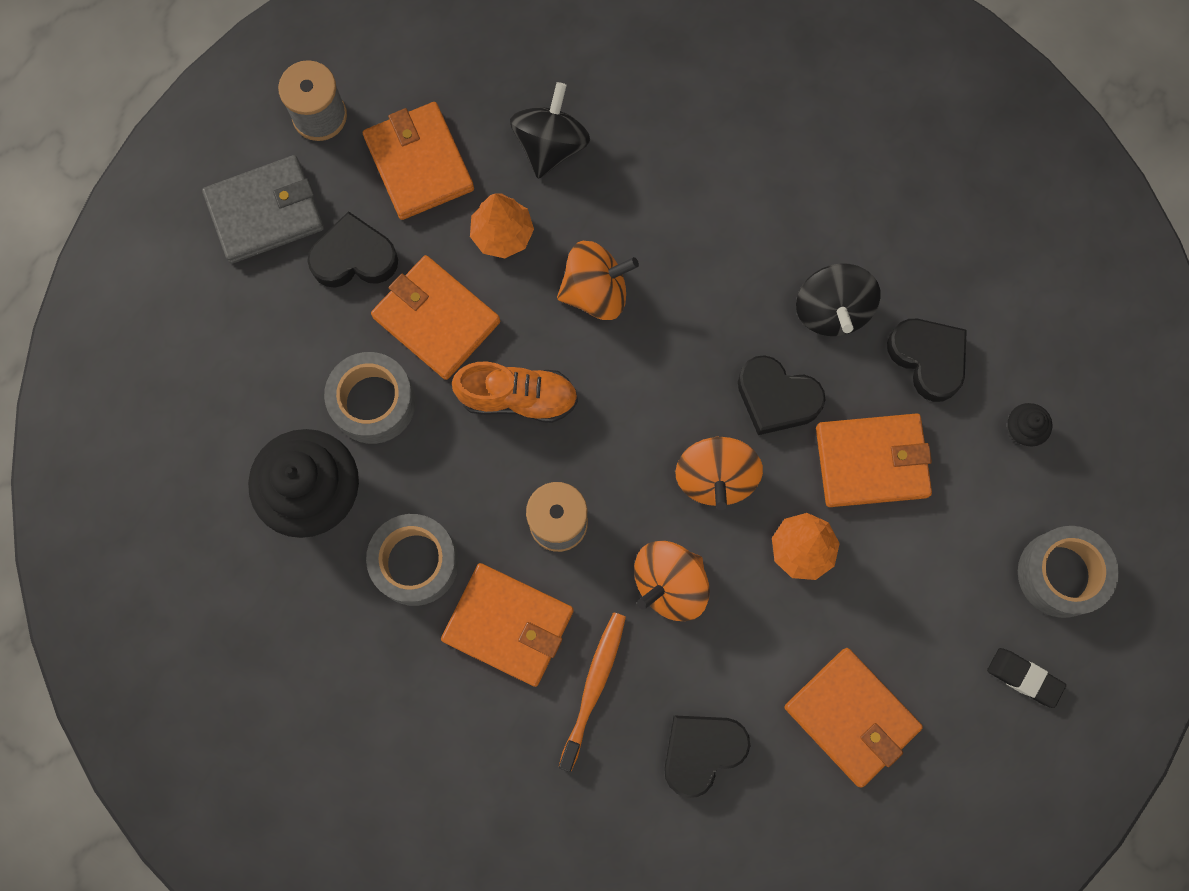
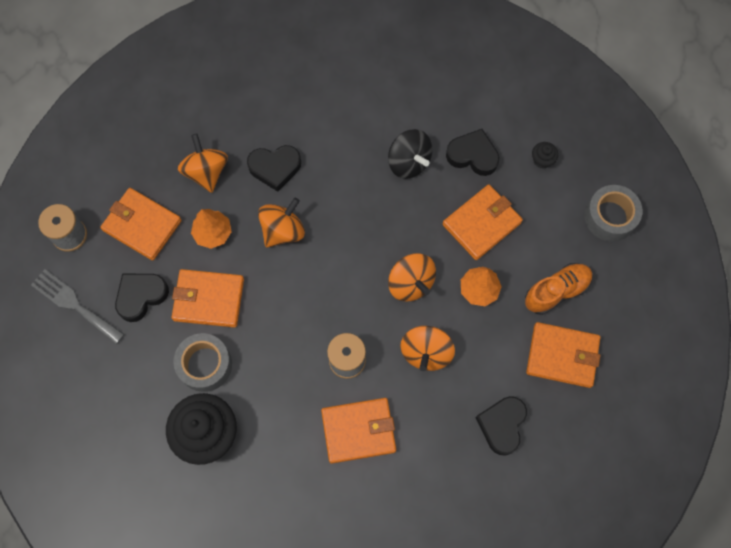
camera: 35 degrees left, 5 degrees down
(265, 212) = (74, 304): grey wallet -> grey fork
(415, 562) = (286, 432): grey tape -> none
(518, 398) = (280, 311): orange shoe -> orange shoe (556, 291)
(550, 145) = (206, 172): black spinning top -> orange spinning top
(594, 687) = (425, 431): orange toothbrush -> none
(776, 398) = (413, 223): black heart -> black heart (275, 168)
(1024, 678) = (629, 279): black eraser -> none

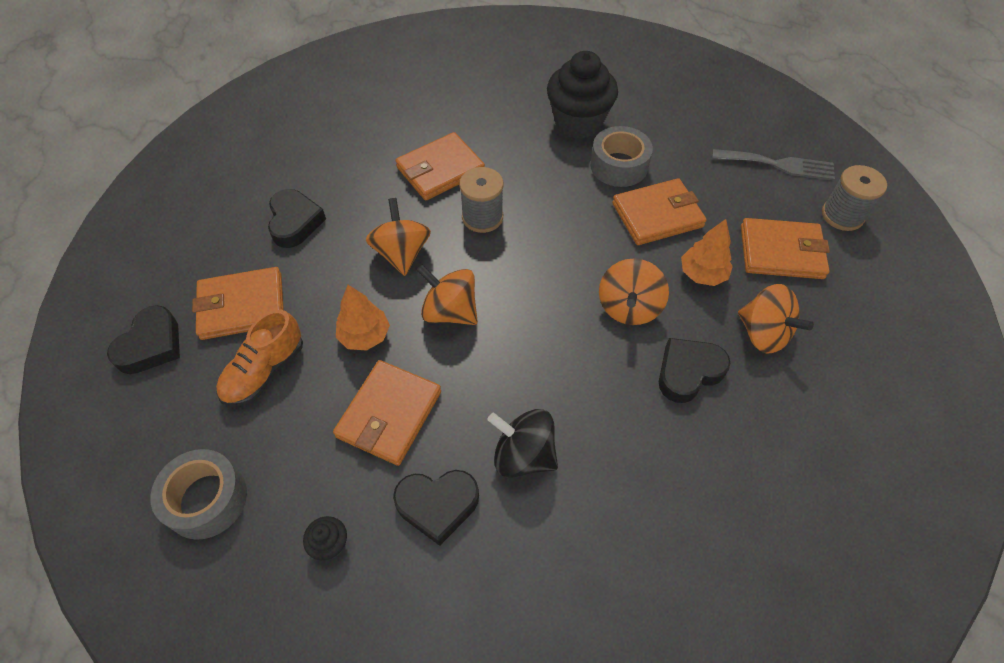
camera: 155 degrees right, 15 degrees down
(141, 296) = (724, 193): black heart -> black heart (151, 345)

